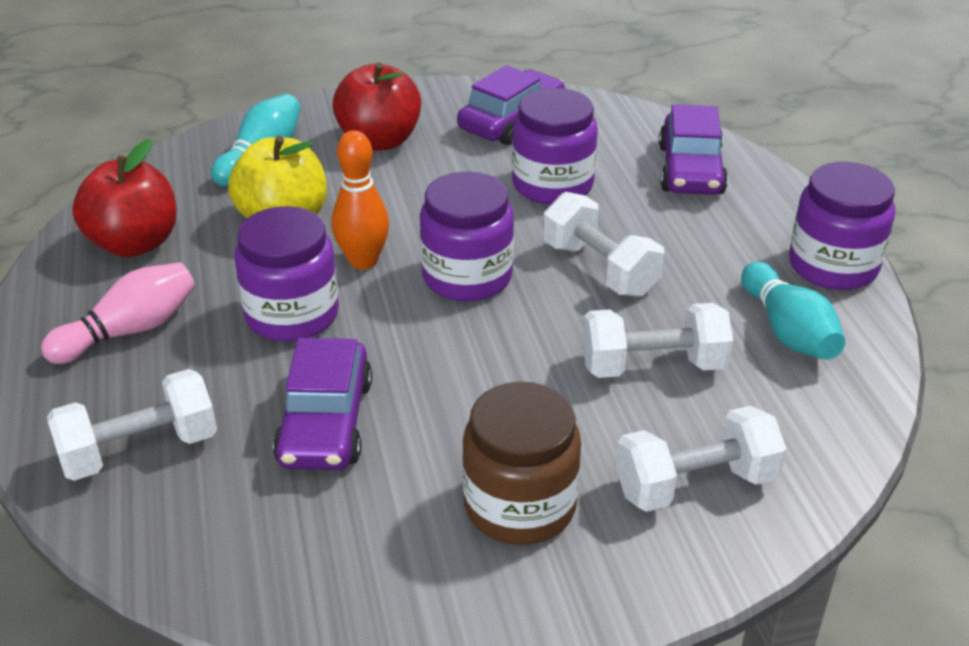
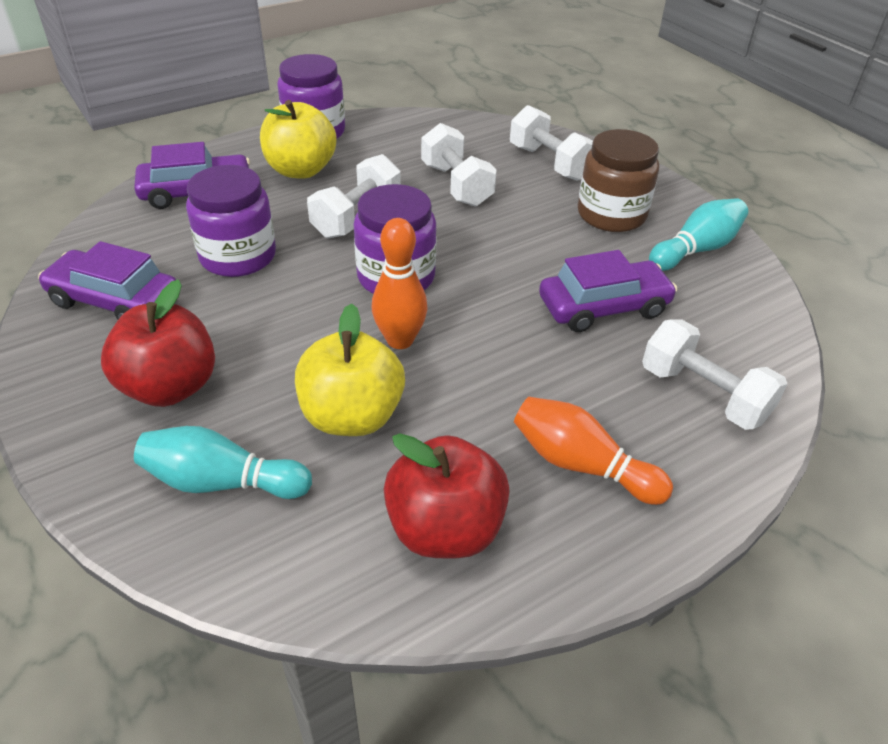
camera: 110 degrees left, 5 degrees up
(130, 331) = (581, 465): pink bowling pin -> orange bowling pin
(292, 315) = (497, 362): purple jar -> none
(725, 243) = (301, 170): none -> yellow apple
(788, 331) = (393, 143): turquoise bowling pin -> turquoise bowling pin (696, 249)

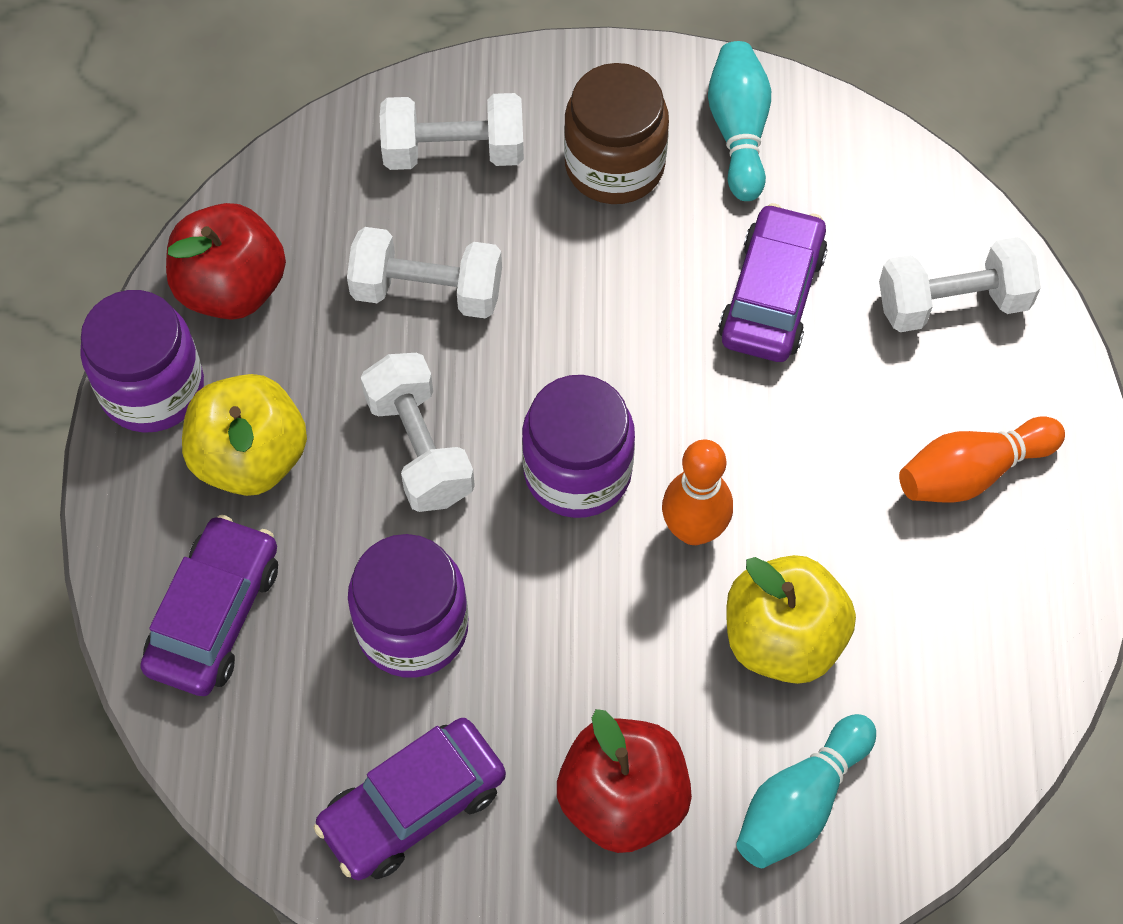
camera: 55 degrees left, 20 degrees up
(445, 529) = (975, 634): red apple -> red apple (232, 288)

